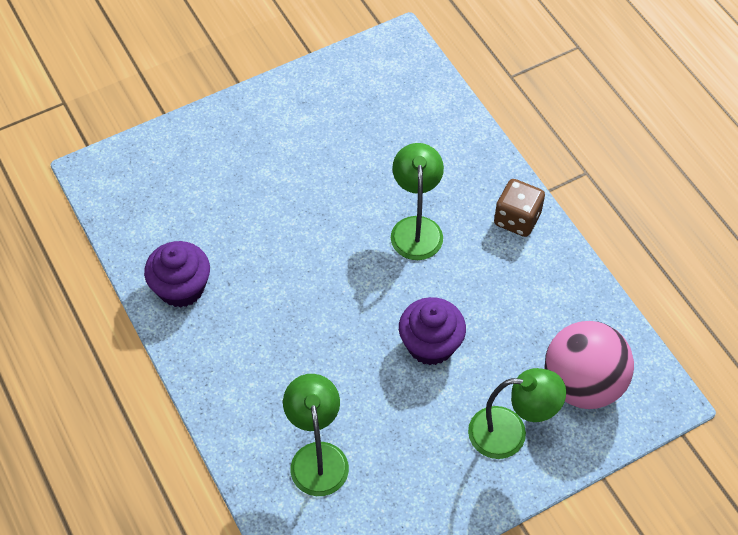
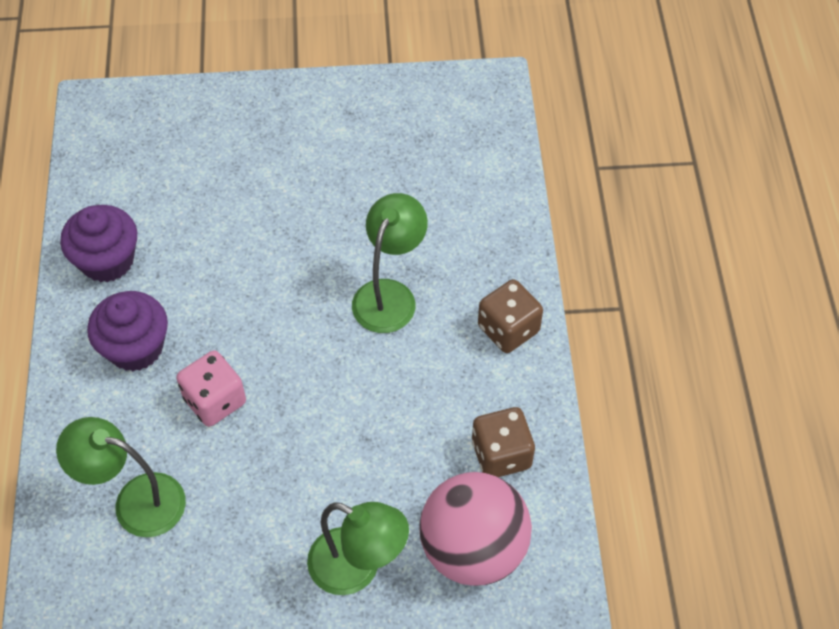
camera: 25 degrees right, 0 degrees up
(317, 456) = (135, 501): green lamp -> green lamp turned 90 degrees counterclockwise
(332, 358) = (215, 400): none -> pink dice
(430, 344) = (329, 430): purple cupcake -> purple cupcake (135, 347)
(563, 310) = (501, 454): none -> brown dice

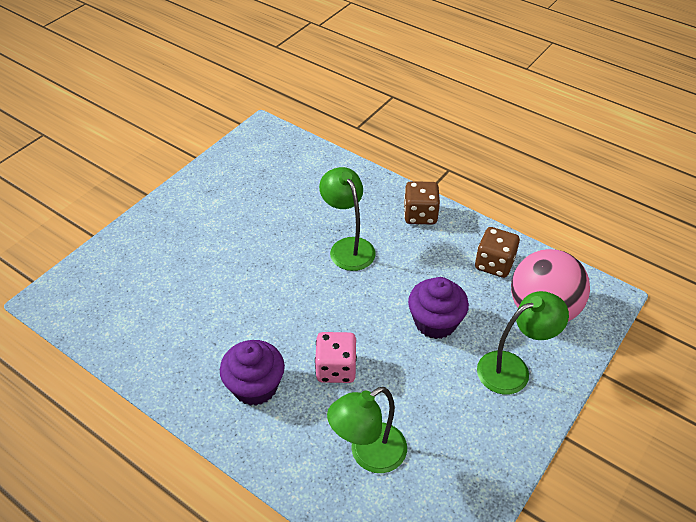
camera: 50 degrees left, 10 degrees down
(107, 260) = (173, 362): purple cupcake -> purple cupcake (435, 322)

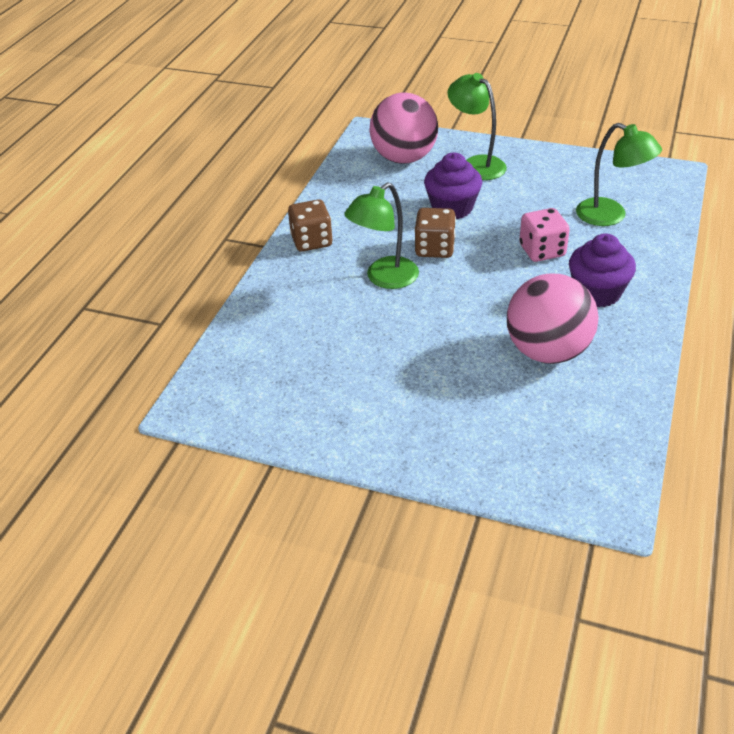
camera: 105 degrees left, 5 degrees down
(205, 321) = (547, 351): none -> pink ball
(494, 264) = (361, 188): brown dice -> brown dice (435, 248)

